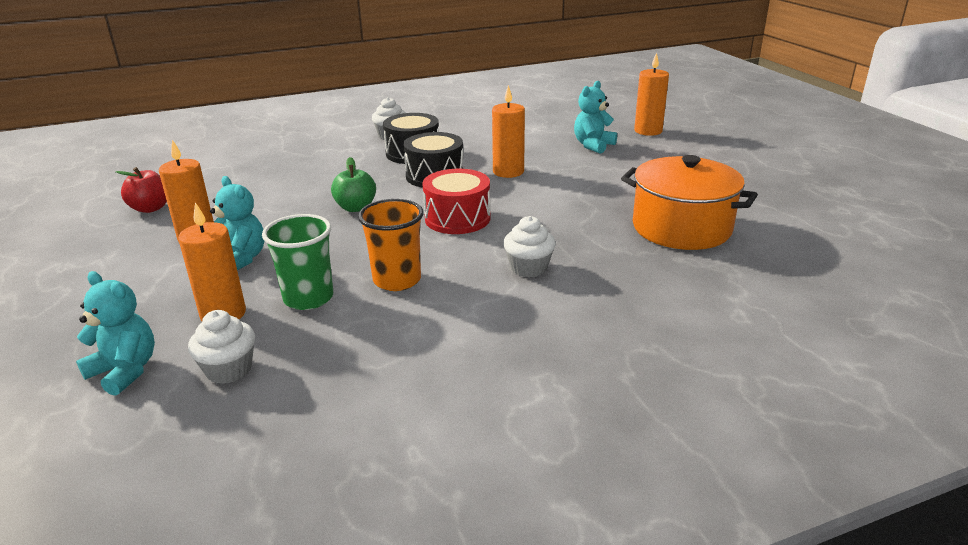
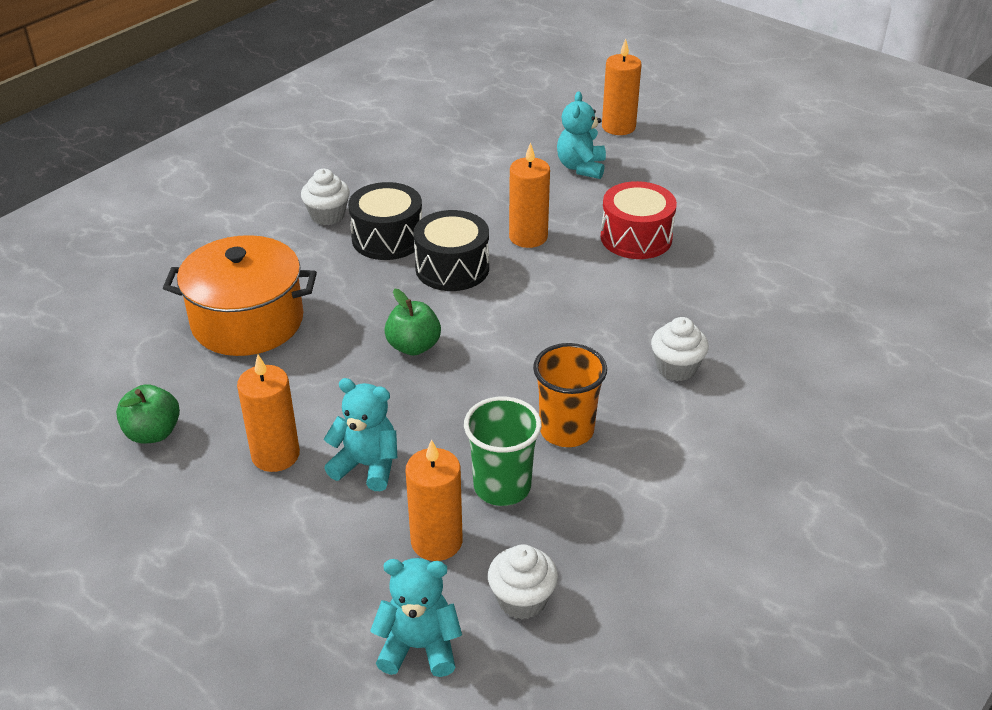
camera: 30 degrees left, 10 degrees up
(150, 208) = (153, 433): red apple -> green apple
(457, 218) = (542, 325): red drum -> red drum (636, 238)
(681, 228) = (767, 266): orange pot -> orange pot (247, 321)

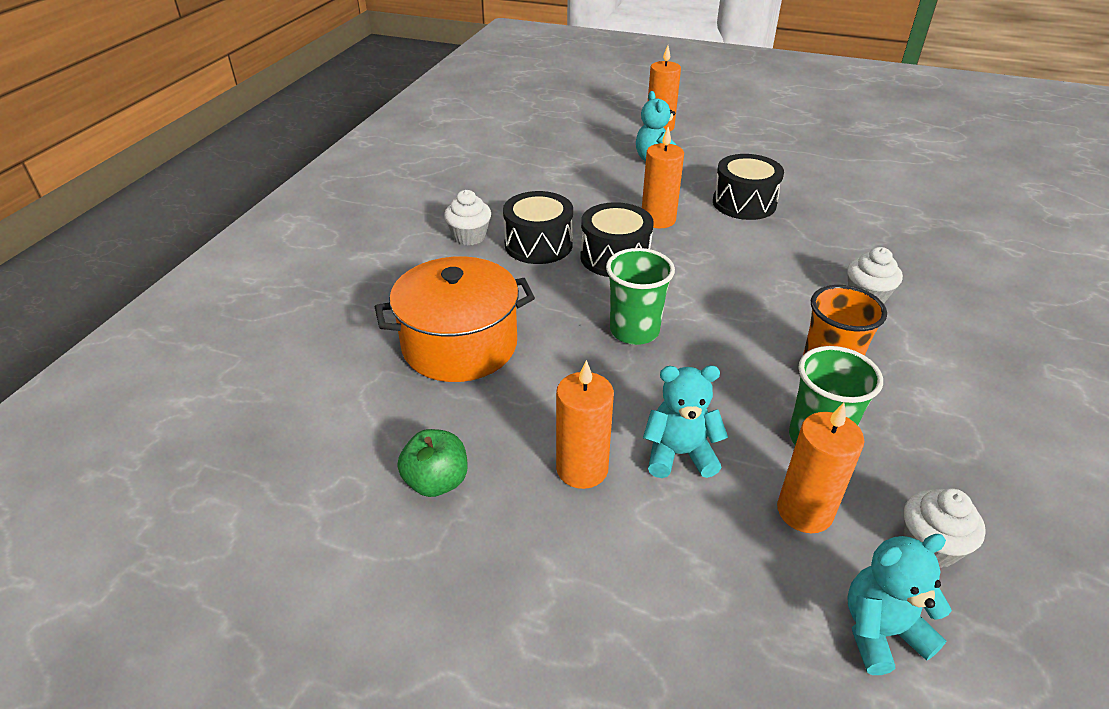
camera: 20 degrees left, 0 degrees up
(413, 346) = (634, 331): green apple -> green cup
(636, 238) = (744, 203): red drum -> black drum

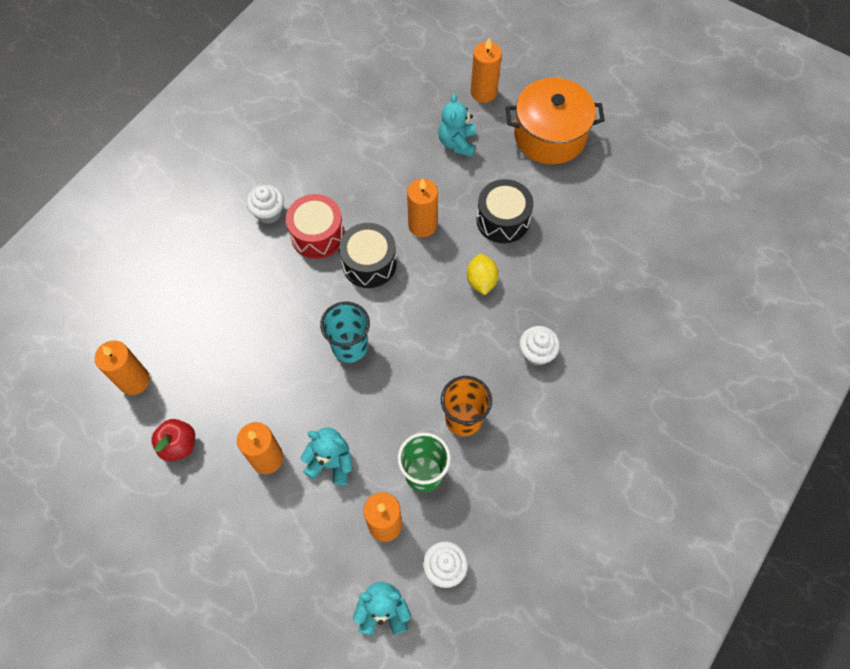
camera: 15 degrees right, 25 degrees up
(341, 420) = (134, 380): none -> orange candle
(436, 481) = (179, 445): green apple -> red apple
(460, 345) = (226, 331): orange pot -> orange pot (550, 136)
(538, 244) = (317, 235): black drum -> red drum
(634, 331) = (350, 347): green cup -> turquoise cup
(756, 250) = (481, 281): none -> yellow lemon

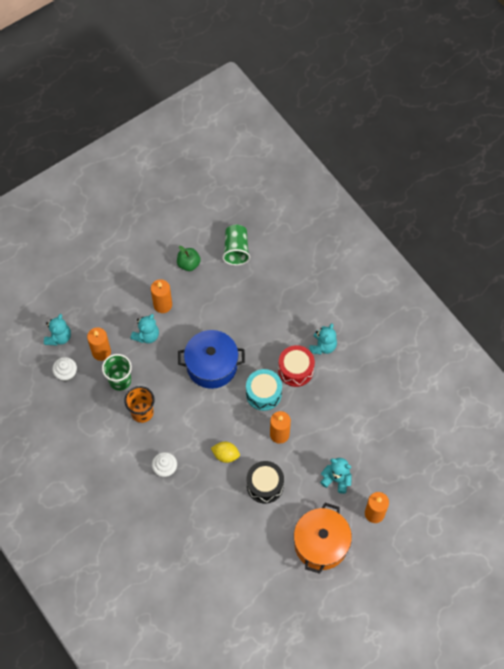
camera: 110 degrees right, 0 degrees up
(134, 380) = (236, 250): orange candle -> green cup
(179, 445) = (188, 264): red apple -> green apple
(268, 213) = (322, 346): white cupcake -> turquoise teddy bear
(350, 347) = (212, 366): turquoise cup -> blue pot
(369, 263) = (263, 393): black drum -> turquoise drum

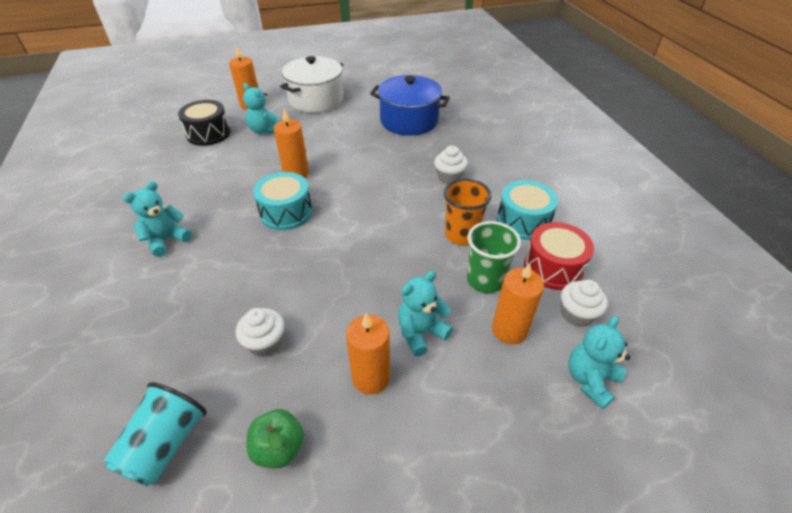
camera: 160 degrees left, 20 degrees down
(104, 438) = (523, 221): none -> turquoise drum
(212, 366) = (335, 261): blue pot -> blue pot (409, 121)
(222, 304) = (265, 343): none -> white cupcake
(225, 455) = (370, 172): yellow lemon -> none
(236, 250) = (165, 444): green cup -> turquoise cup
(265, 485) = (342, 142): black drum -> black drum (208, 134)
(295, 370) = (225, 225): red drum -> red drum (553, 267)
(321, 544) = (316, 100): orange pot -> white pot

